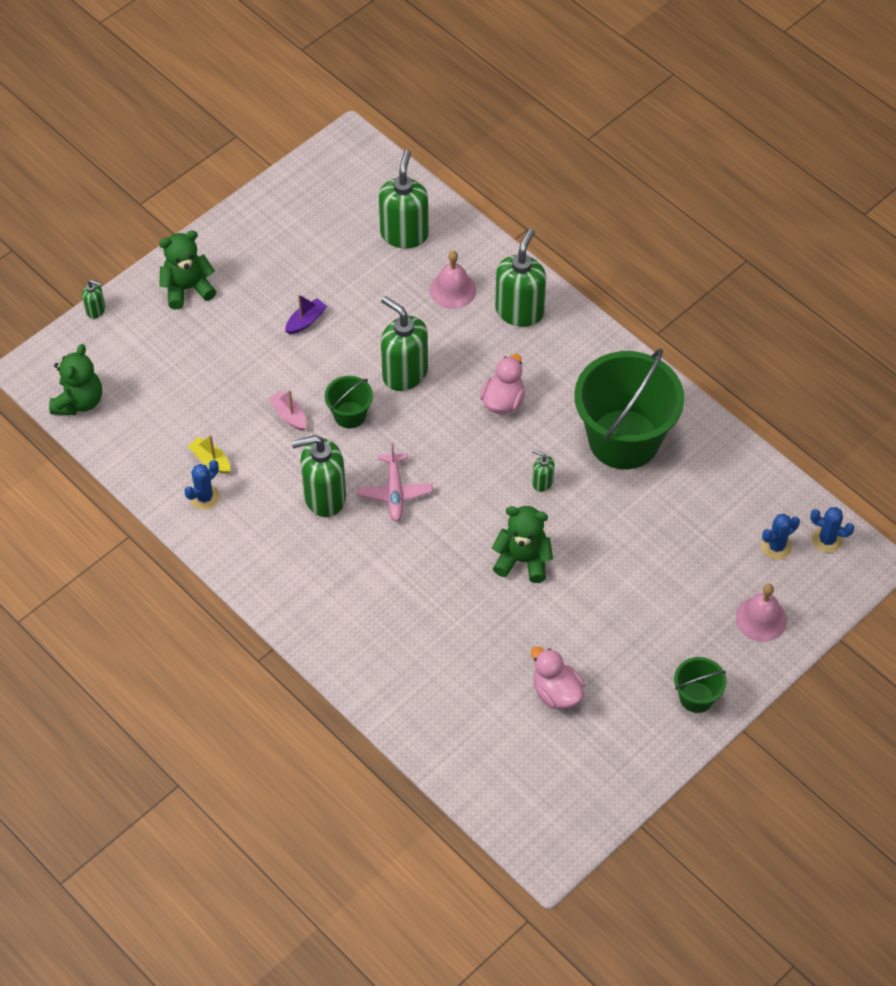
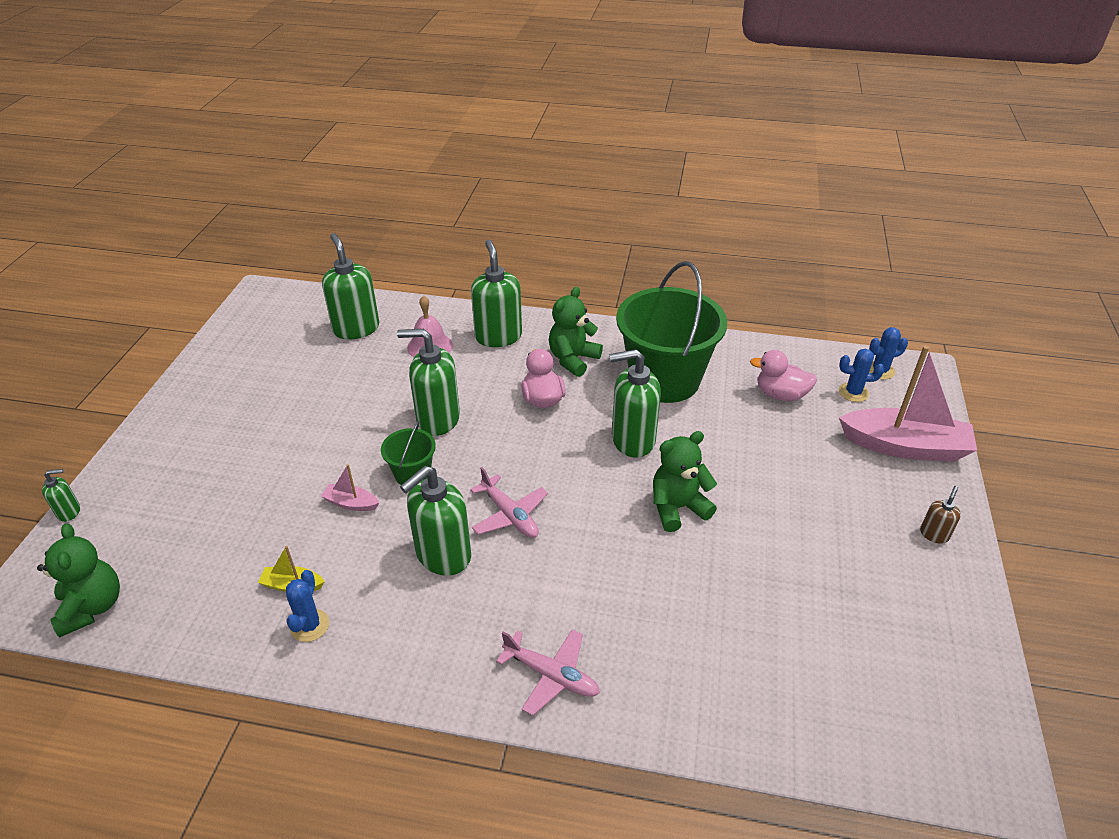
camera: 35 degrees left, 15 degrees down
(187, 289) = (168, 450): green teddy bear -> green teddy bear (573, 359)
(306, 321) = (311, 423): purple boat -> none
(331, 624) = (551, 675): none -> pink plane
(542, 482) = (632, 440): green soap dispenser -> green soap dispenser, size x2.12
(556, 692) = (824, 604): pink duck -> pink duck (780, 395)
(696, 697) = (934, 534): green bucket -> brown soap dispenser
(761, 619) = (904, 446): pink bell -> pink boat
(776, 546) = (853, 392): blue cactus -> blue cactus turned 75 degrees clockwise

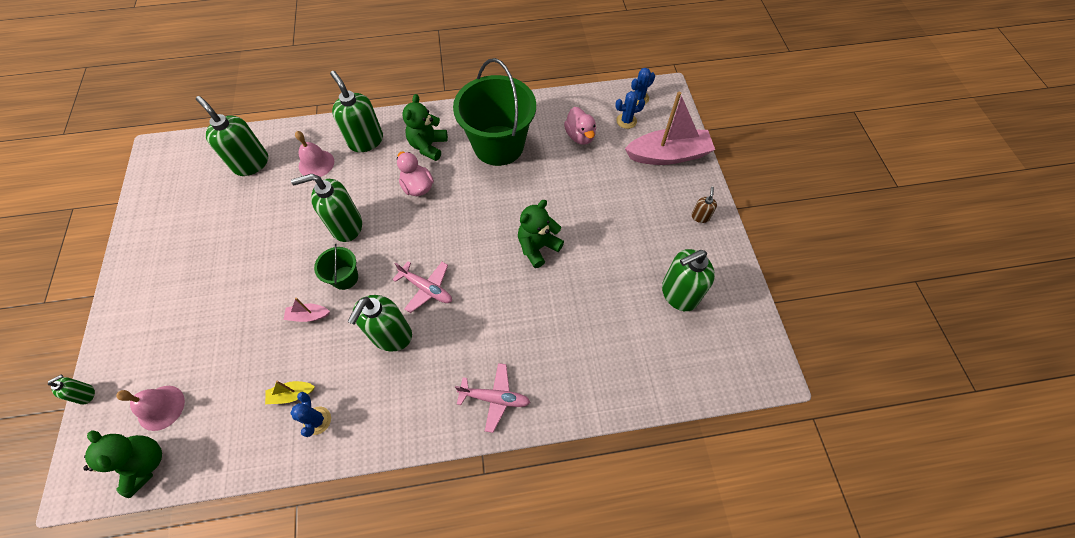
camera: 20 degrees left, 20 degrees up
(139, 551) = (161, 407): none -> pink bell
(632, 440) = (491, 202): green soap dispenser -> green soap dispenser (679, 294)
(780, 395) = (580, 136): pink duck -> pink duck turned 105 degrees counterclockwise

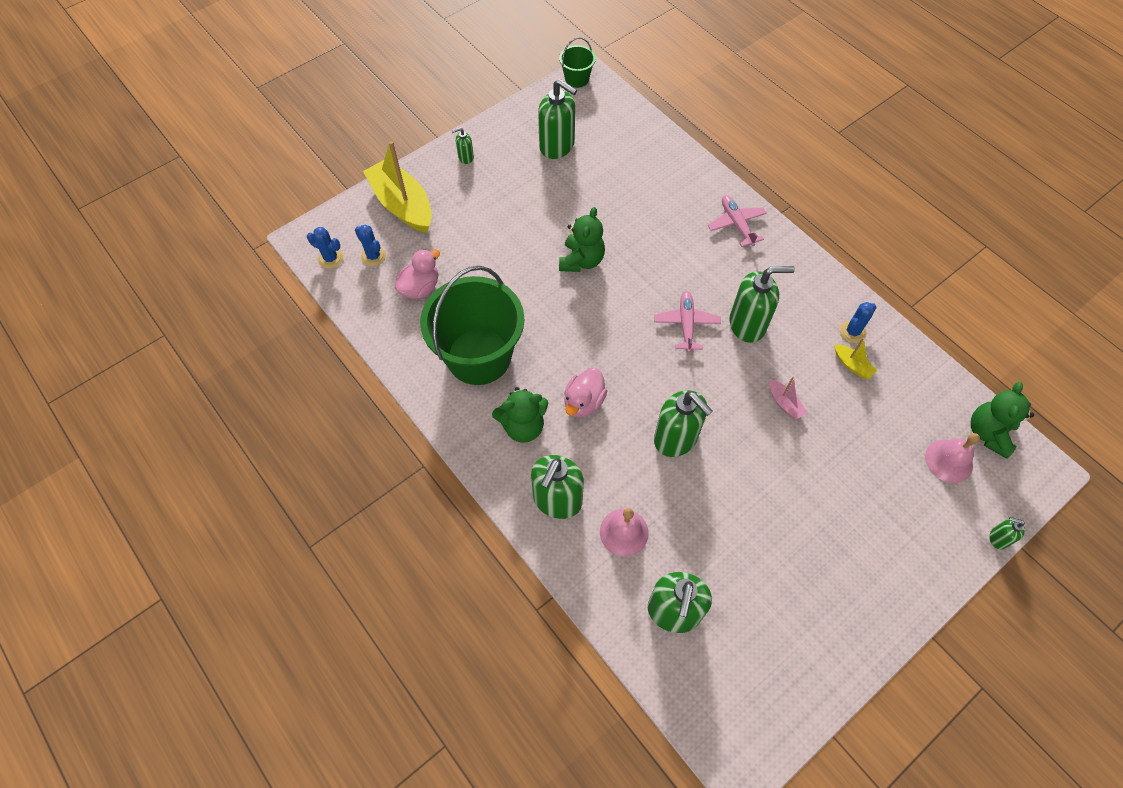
camera: 120 degrees left, 0 degrees up
(345, 277) = (727, 399): green bucket -> green bucket (577, 79)
(538, 247) = (581, 260): green teddy bear -> green teddy bear turned 90 degrees counterclockwise
(668, 155) = (402, 205): pink boat -> yellow boat
(700, 217) = (465, 157): brown soap dispenser -> green soap dispenser

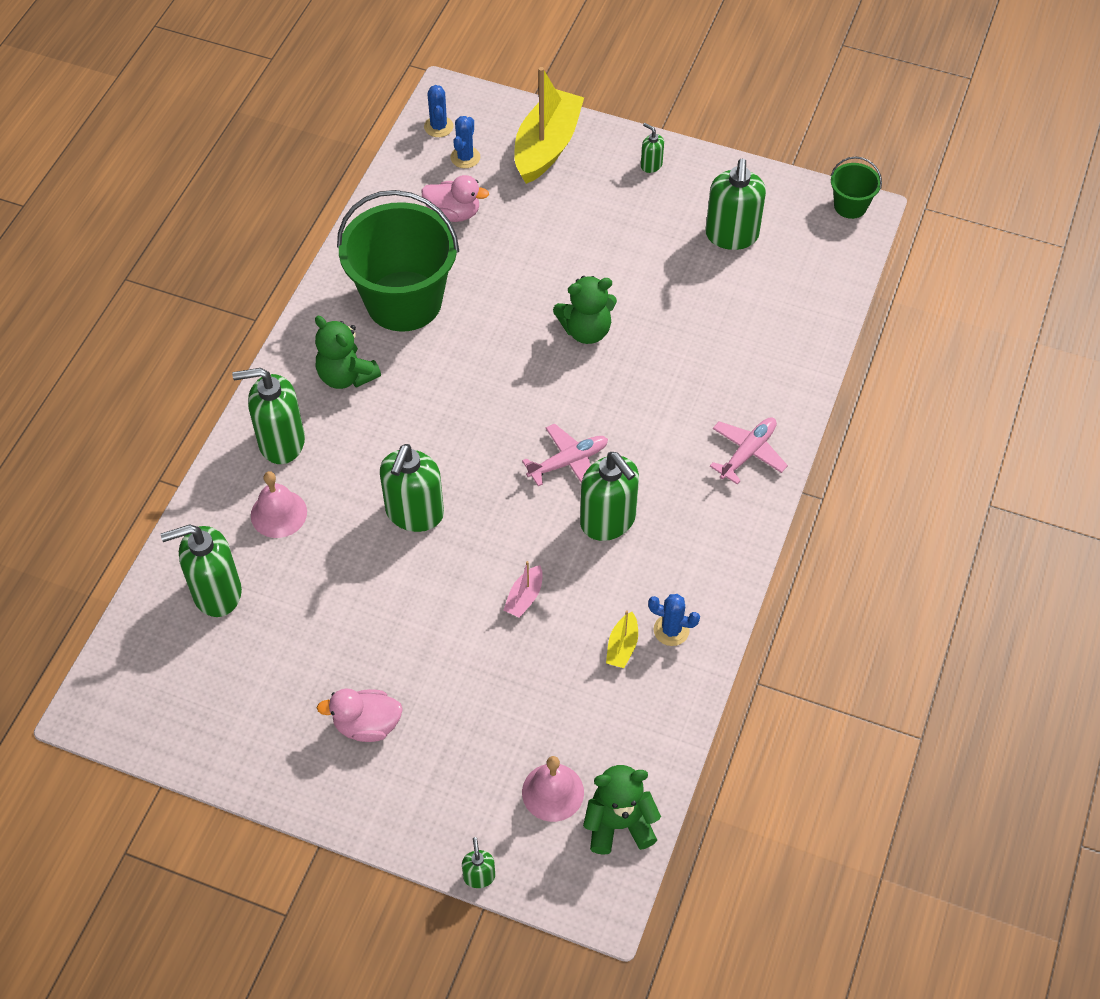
camera: 60 degrees right, 5 degrees down
(583, 402) = (407, 413): pink duck -> pink duck (367, 725)

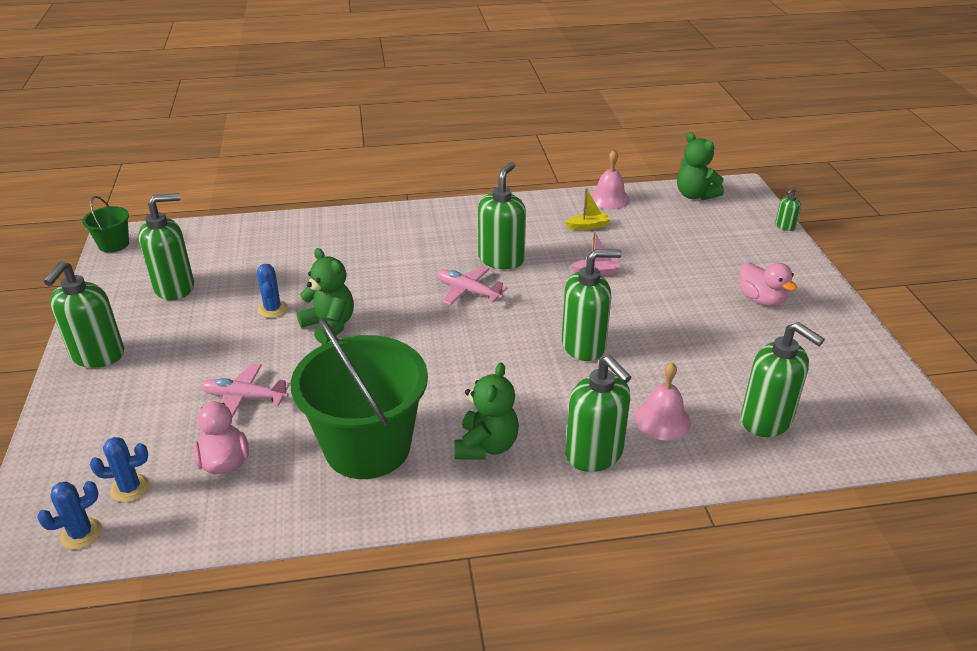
camera: 120 degrees left, 20 degrees down
(547, 146) = (91, 432): yellow boat -> none
(553, 792) = (706, 220): pink bell -> pink bell (609, 199)
(651, 165) = (97, 355): green soap dispenser -> green soap dispenser, size x2.12
(671, 630) = (557, 214): blue cactus -> blue cactus (272, 309)
(748, 453) = (394, 224): pink plane -> pink plane (244, 397)

